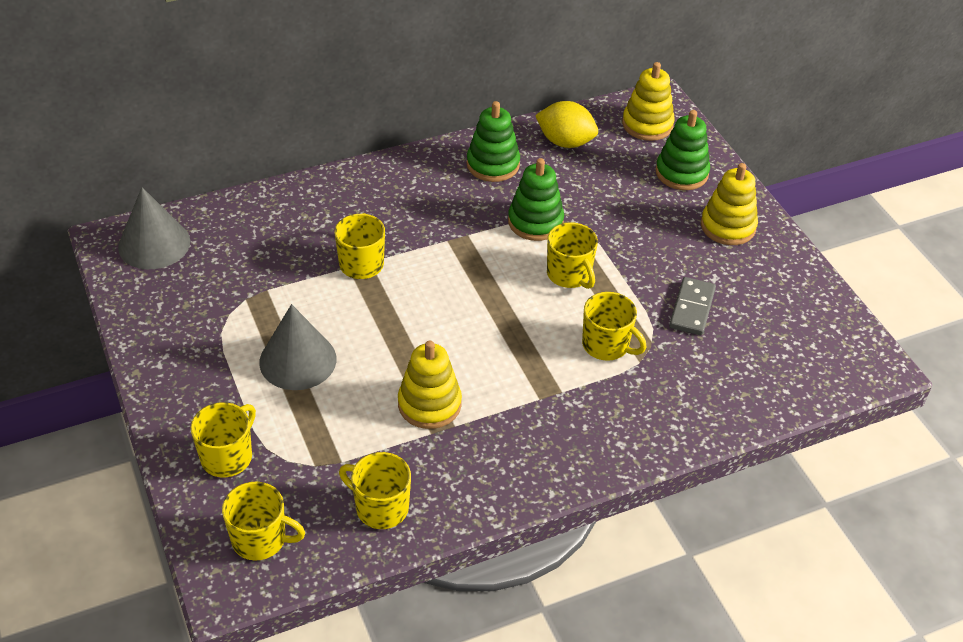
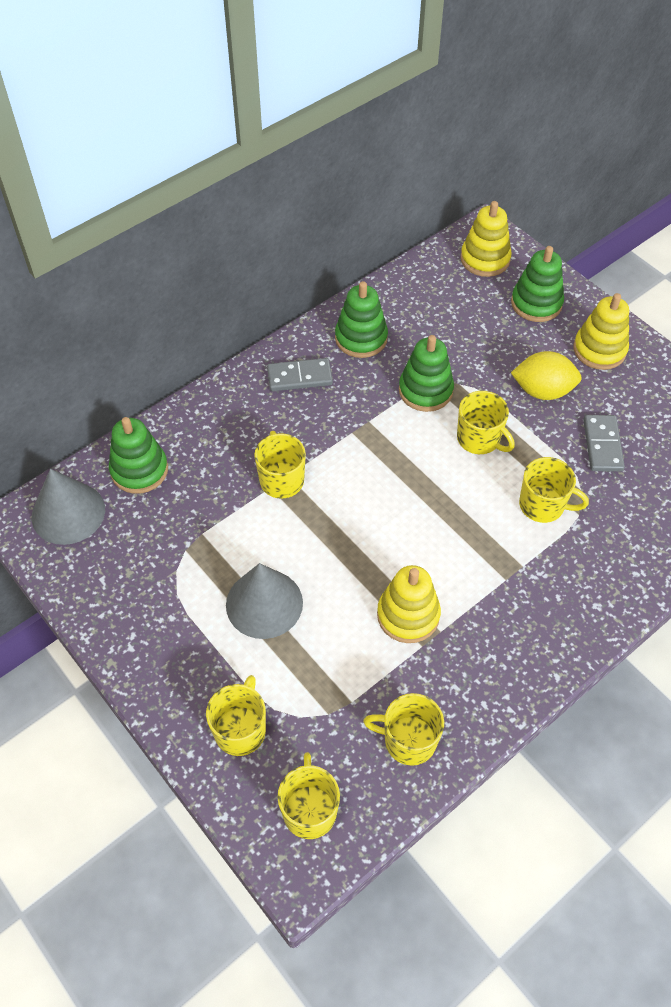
camera: 15 degrees left, 10 degrees up
(234, 225) = (139, 470): none -> green stacking toy
(260, 539) = (309, 810): yellow mug -> yellow mug turned 90 degrees counterclockwise
(419, 183) = (299, 377): none -> grey domino
(565, 142) = (418, 296): yellow lemon -> yellow lemon (542, 391)

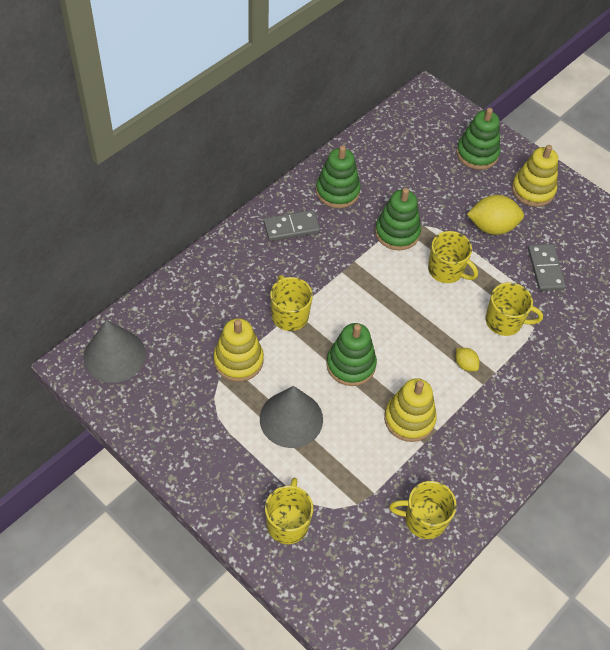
camera: 10 degrees left, 0 degrees up
(139, 470) = (169, 315): green stacking toy -> green stacking toy (351, 365)
(309, 810) = (353, 582): yellow mug -> none
(485, 259) = (430, 118): yellow stacking toy -> yellow stacking toy (238, 360)
(486, 554) = (465, 364): none -> yellow lemon

